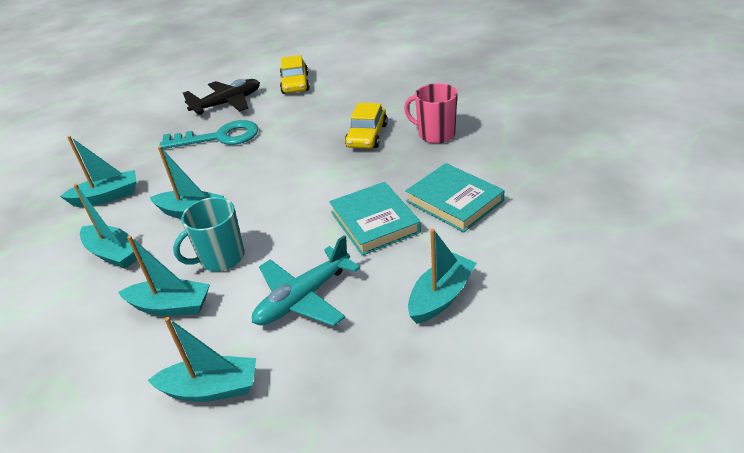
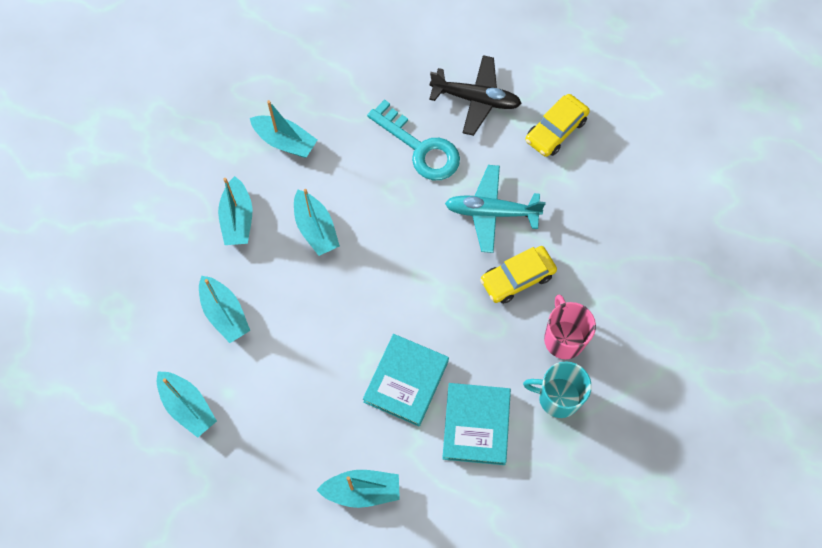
camera: 45 degrees right, 30 degrees up
(221, 258) = (289, 301): turquoise mug -> turquoise mug (558, 397)
(303, 298) = (294, 396): turquoise plane -> turquoise plane (491, 212)

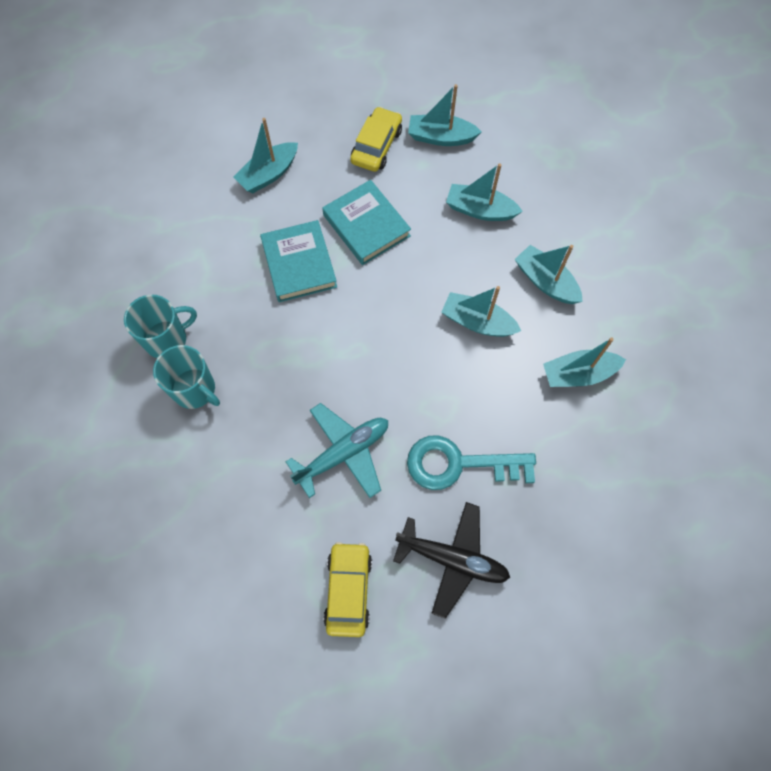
camera: 140 degrees right, 0 degrees up
(476, 99) = (453, 559): black plane -> black plane turned 135 degrees counterclockwise
(476, 425) = (219, 273): turquoise book -> turquoise book (366, 225)
(517, 278) = (273, 411): yellow car -> yellow car (376, 146)
(563, 338) = (195, 390): pink mug -> turquoise mug

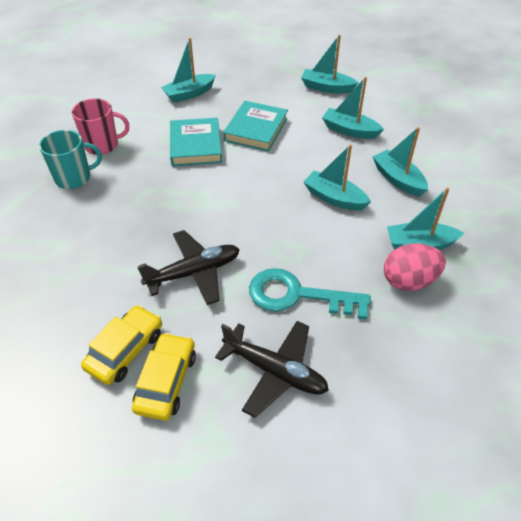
camera: 10 degrees right, 20 degrees down
(184, 281) = (102, 145): none -> pink mug
(195, 390) = (83, 212): turquoise mug -> none
(343, 453) = (194, 272): turquoise plane -> black plane
(366, 225) = (256, 129): turquoise book -> turquoise book turned 45 degrees clockwise
(376, 146) = (276, 87): yellow car -> yellow car (125, 350)
(572, 425) = (409, 281): none -> pink egg

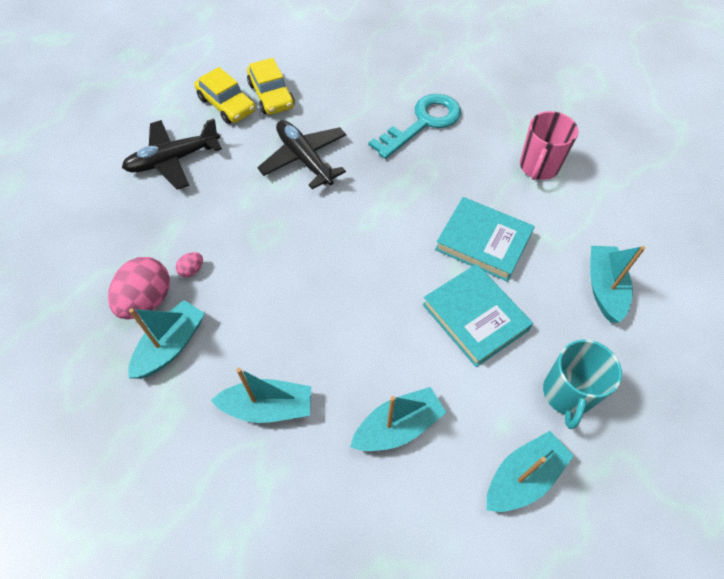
camera: 125 degrees right, 10 degrees up
(74, 178) = (495, 130): turquoise mug -> turquoise mug (567, 394)
(194, 272) = (304, 159): black plane -> black plane turned 135 degrees clockwise
(297, 295) = (217, 210): turquoise key -> turquoise key (423, 123)
(334, 198) = (296, 317): turquoise boat -> none
(361, 273) = (192, 270): none -> pink egg

